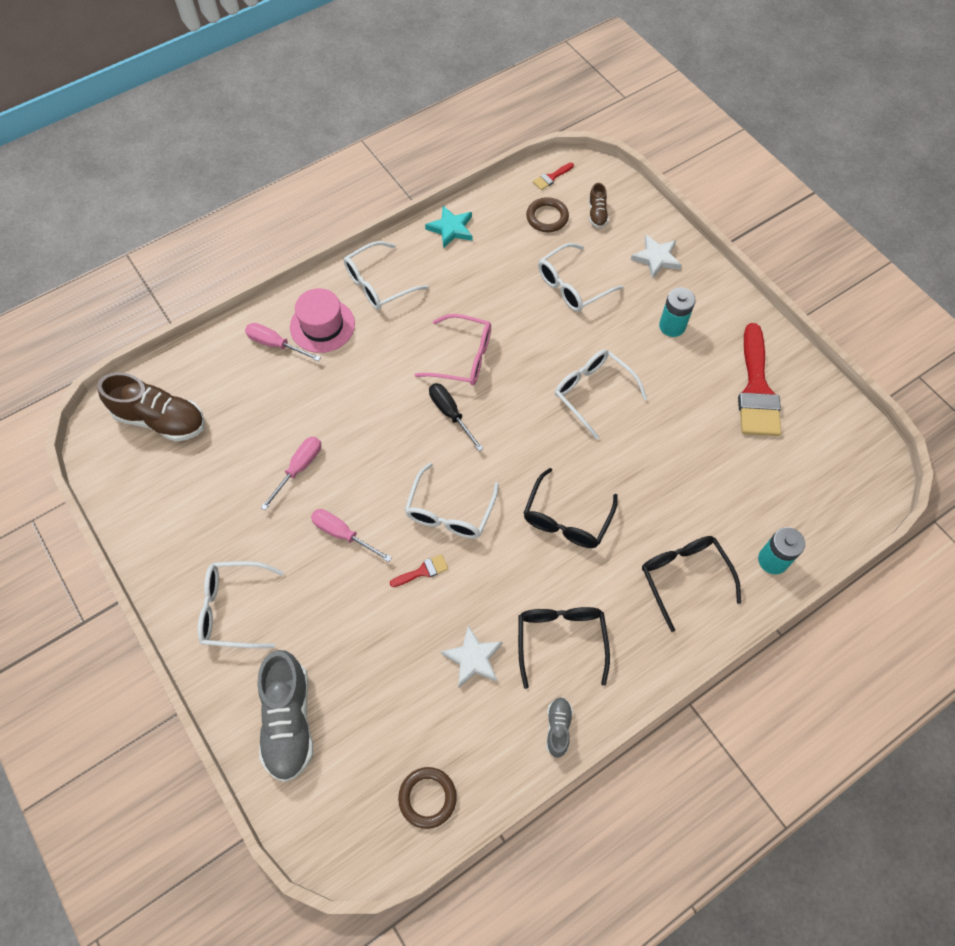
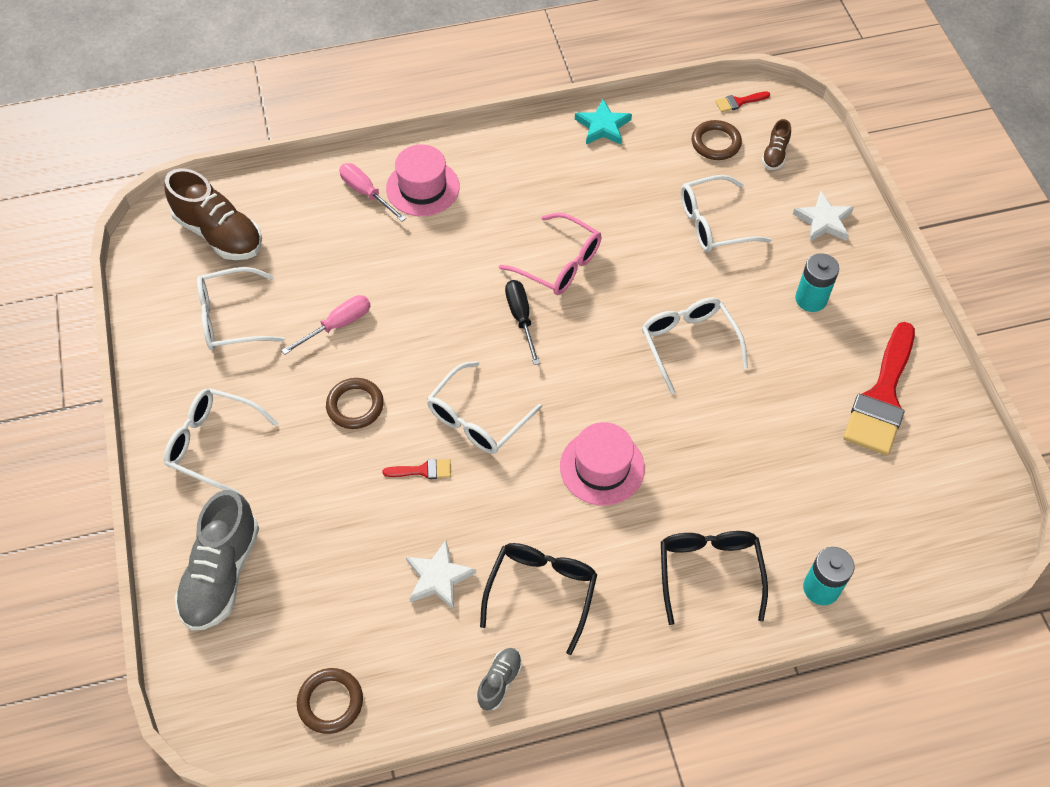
camera: 20 degrees right, 5 degrees down
(343, 534) = (355, 405): pink screwdriver -> brown ring
(378, 284) = (500, 162): white glasses -> white glasses (231, 318)
(566, 519) = (602, 467): black glasses -> pink hat

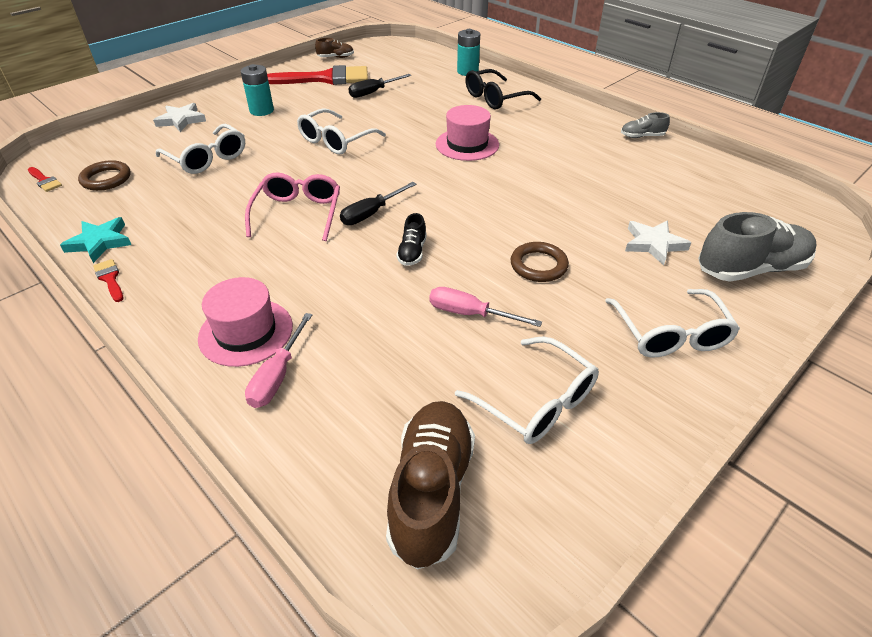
camera: 120 degrees left, 15 degrees down
(330, 702) = (742, 185): brown ring -> none
(423, 470) = (552, 210): red brush -> red brush (110, 279)
(439, 577) = (615, 176): white star -> white star (653, 244)
(441, 323) = (412, 252): none -> black shoe
(477, 419) = (484, 202): white glasses -> none
(541, 591) = (573, 140): black glasses -> none
(775, 154) = (112, 151): brown shoe -> brown shoe (335, 57)
(806, 434) = (373, 92): none -> black screwdriver

